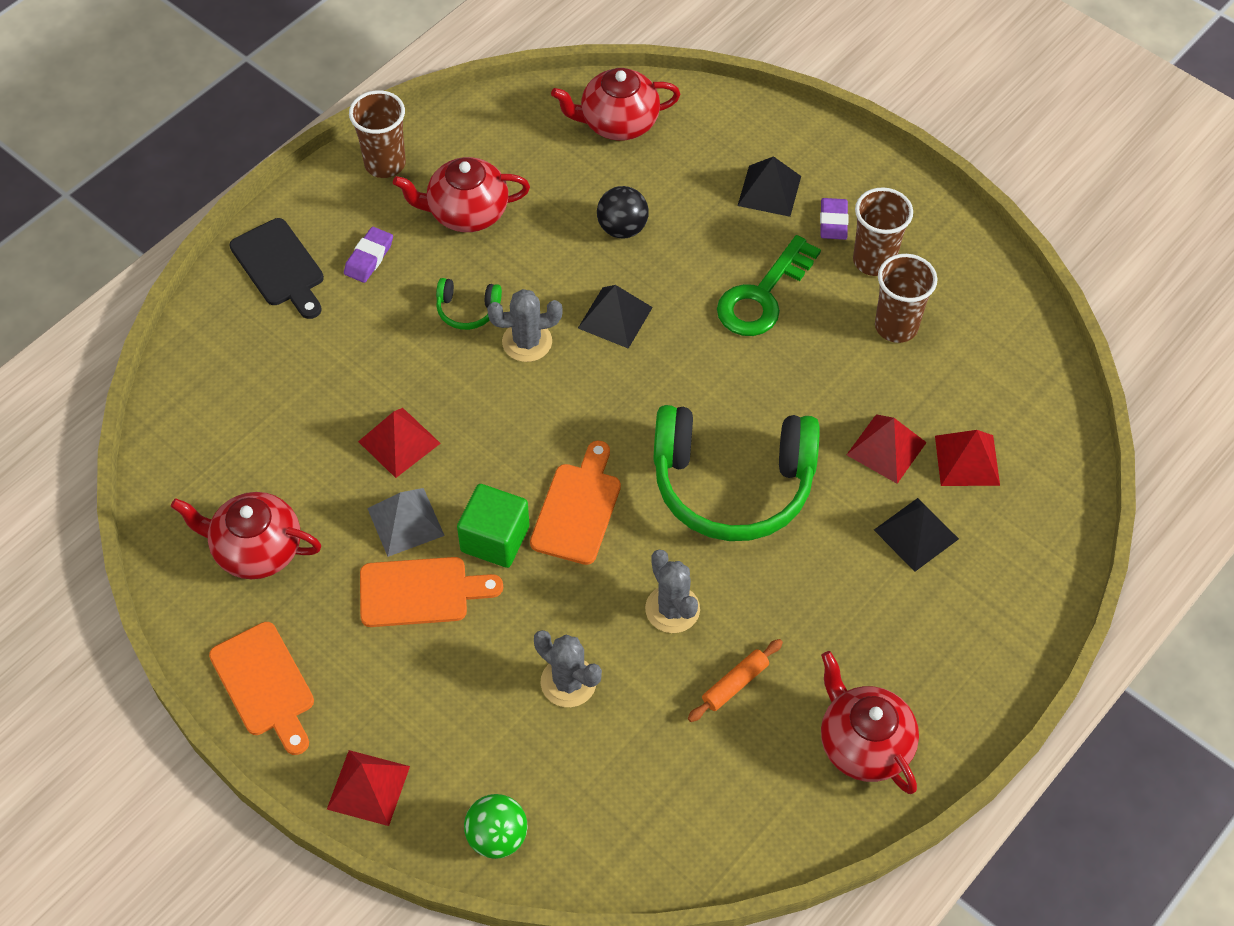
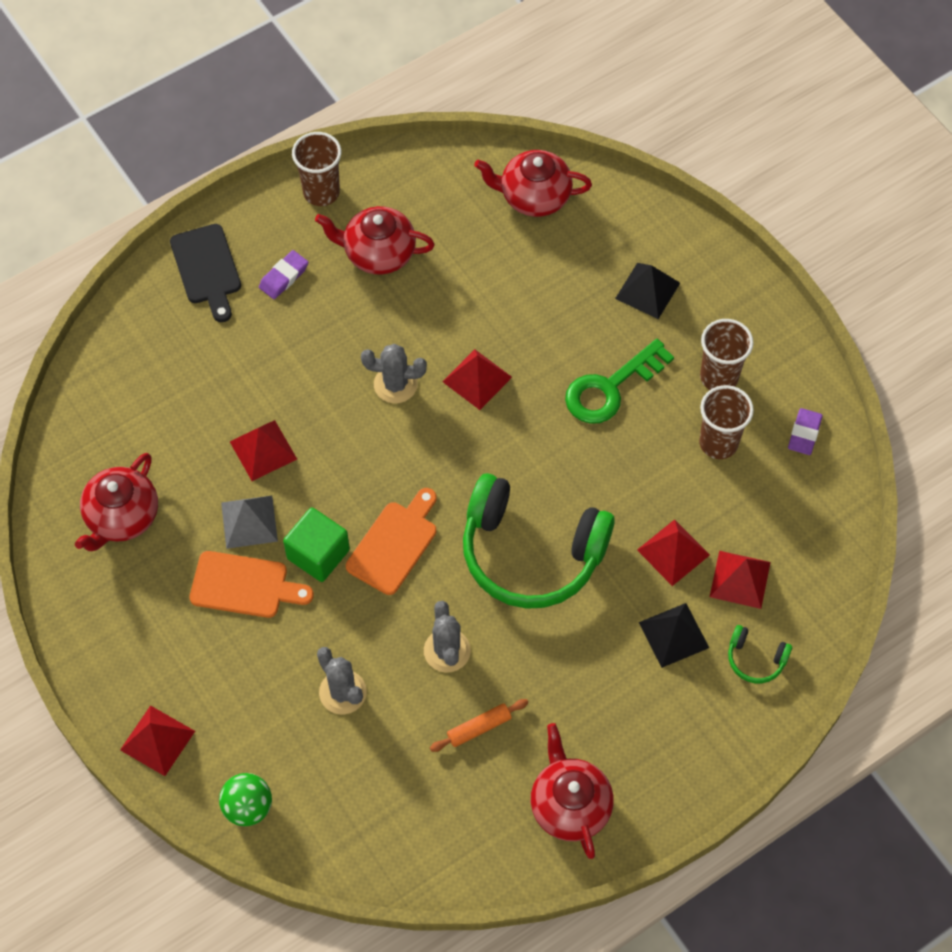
camera: 15 degrees right, 5 degrees up
(256, 549) = (122, 517): red teapot -> red teapot turned 90 degrees counterclockwise
(265, 684) = (98, 634): orange cutting board -> none
(467, 310) = (353, 344): green headphones -> green headphones (755, 659)
(615, 317) = (477, 379): black pyramid -> red pyramid
(622, 228) = (508, 298): black ball -> none
(833, 222) = (695, 333): purple eraser -> purple eraser (804, 433)

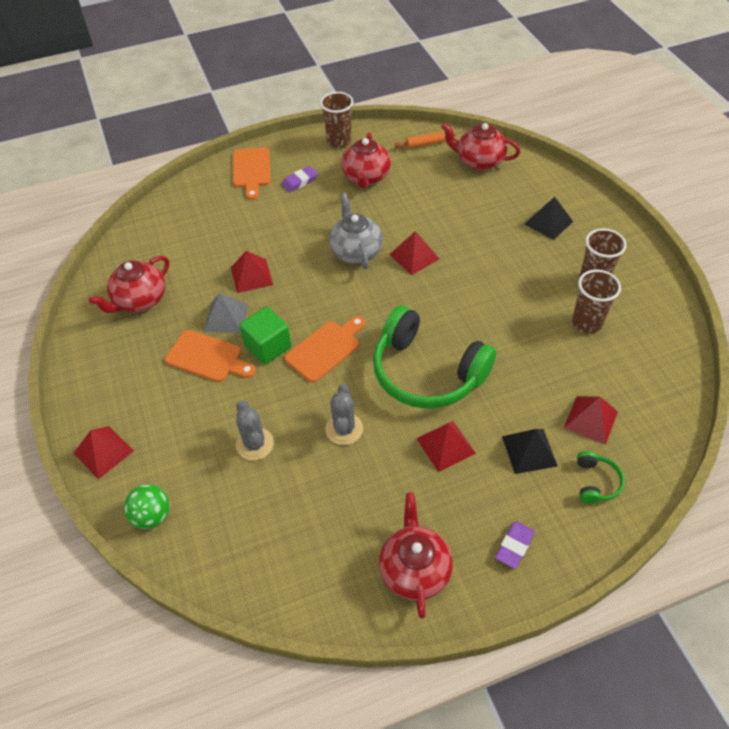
camera: 15 degrees right, 10 degrees down
(207, 269) = (251, 170): black cutting board -> orange cutting board
(378, 253) = (366, 177): red teapot -> red teapot turned 105 degrees counterclockwise
(395, 384) = (356, 251): grey cactus -> grey teapot
(479, 728) = (354, 491): orange rolling pin -> orange rolling pin (425, 144)
(610, 388) = (510, 276): green key -> none
(673, 552) = (539, 391): red pyramid -> red pyramid (446, 445)
(755, 659) = (596, 482): green headphones -> green headphones turned 120 degrees counterclockwise
(804, 433) = (655, 327): purple eraser -> purple eraser (514, 546)

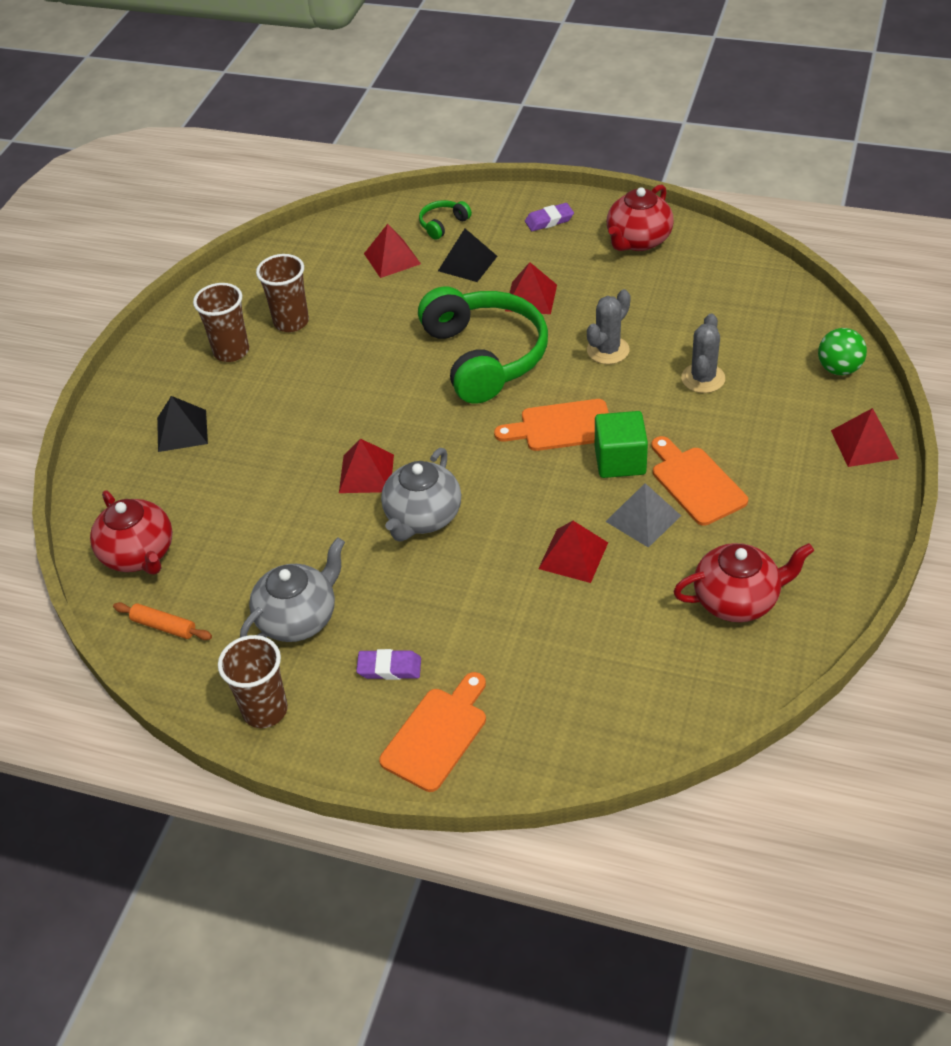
camera: 140 degrees left, 5 degrees down
(366, 177) = (298, 618): red teapot -> grey teapot

